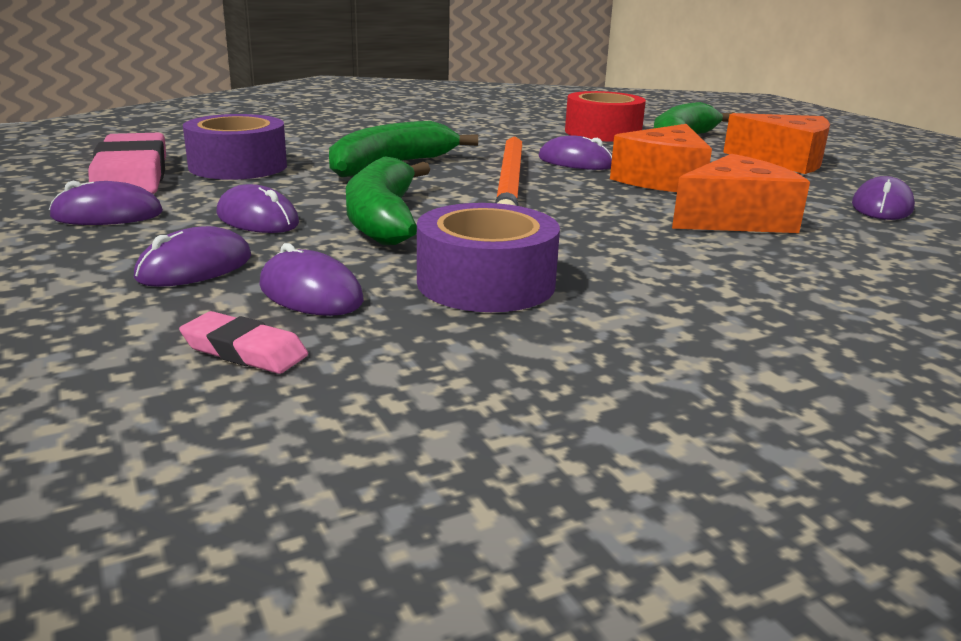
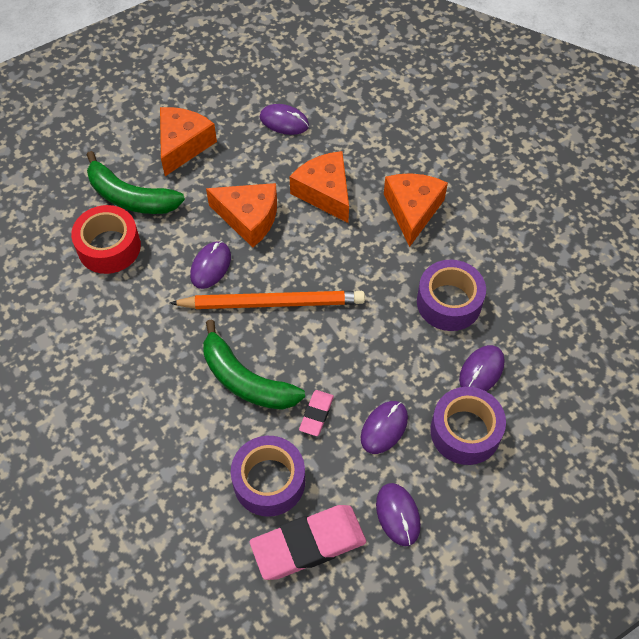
camera: 95 degrees left, 35 degrees up
(195, 267) = (465, 431): purple mouse -> purple tape
(244, 351) = (542, 379): pink eraser -> pink eraser (316, 414)
(382, 218) = (367, 362): green banana -> none
(720, 275) = (412, 210): none -> orange cheese

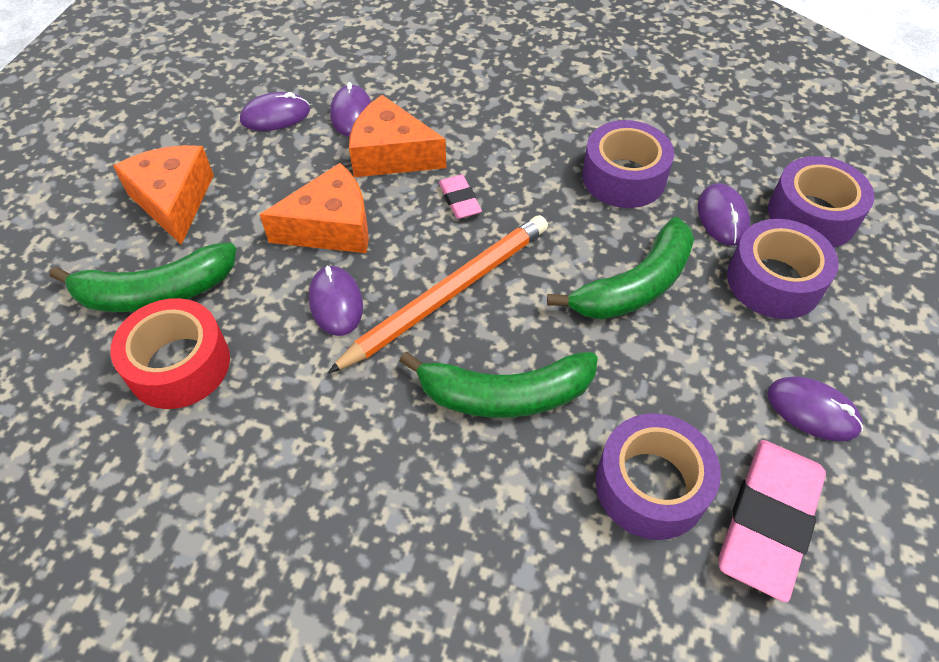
camera: 40 degrees left, 5 degrees down
(316, 414) = (619, 373): pink eraser -> pink eraser (459, 200)
(379, 373) = (635, 286): none -> green banana
(384, 428) = (700, 334): purple mouse -> purple mouse (352, 114)
(412, 210) = (498, 120): orange cheese -> none
(541, 411) = (812, 215): none -> purple tape

